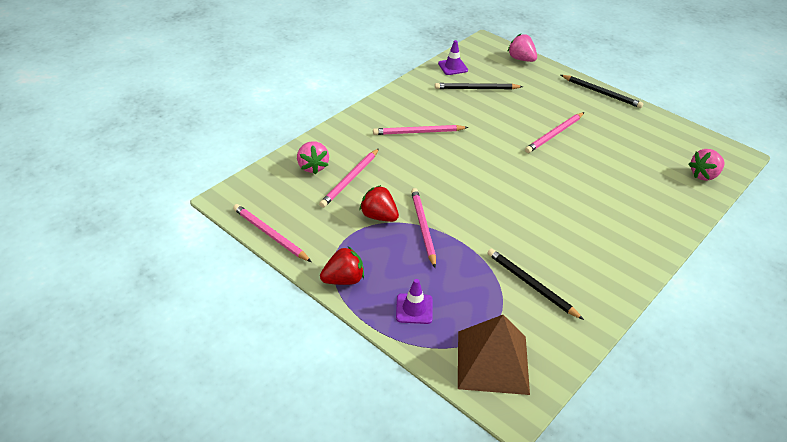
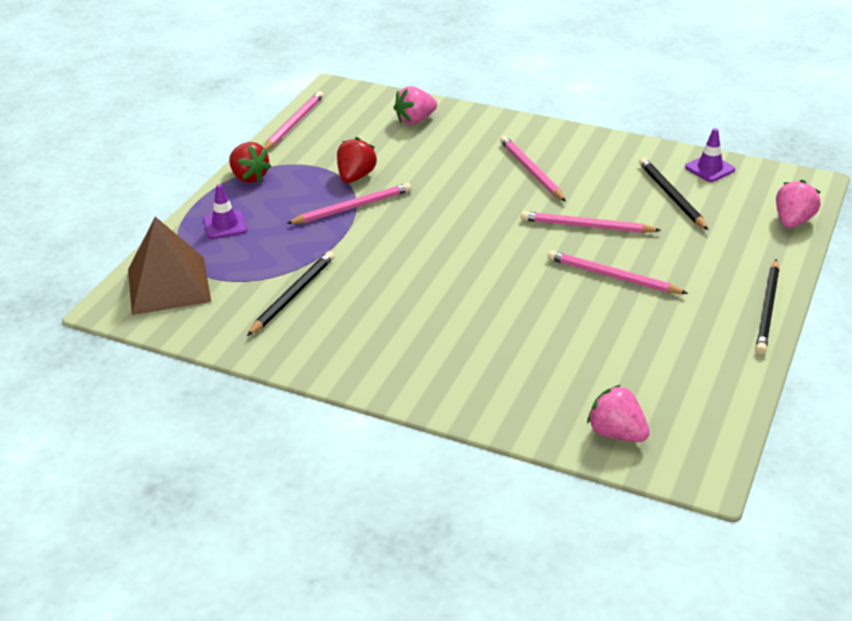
camera: 75 degrees right, 5 degrees down
(350, 179) = (408, 147): pink pencil -> pink pencil (586, 226)

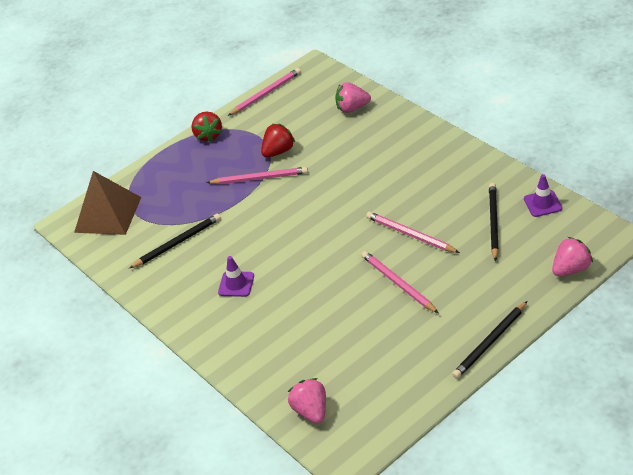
camera: 30 degrees right, 5 degrees up
(225, 225) = (169, 173): purple traffic cone -> purple traffic cone (236, 284)
(531, 171) = (404, 175): pink pencil -> none

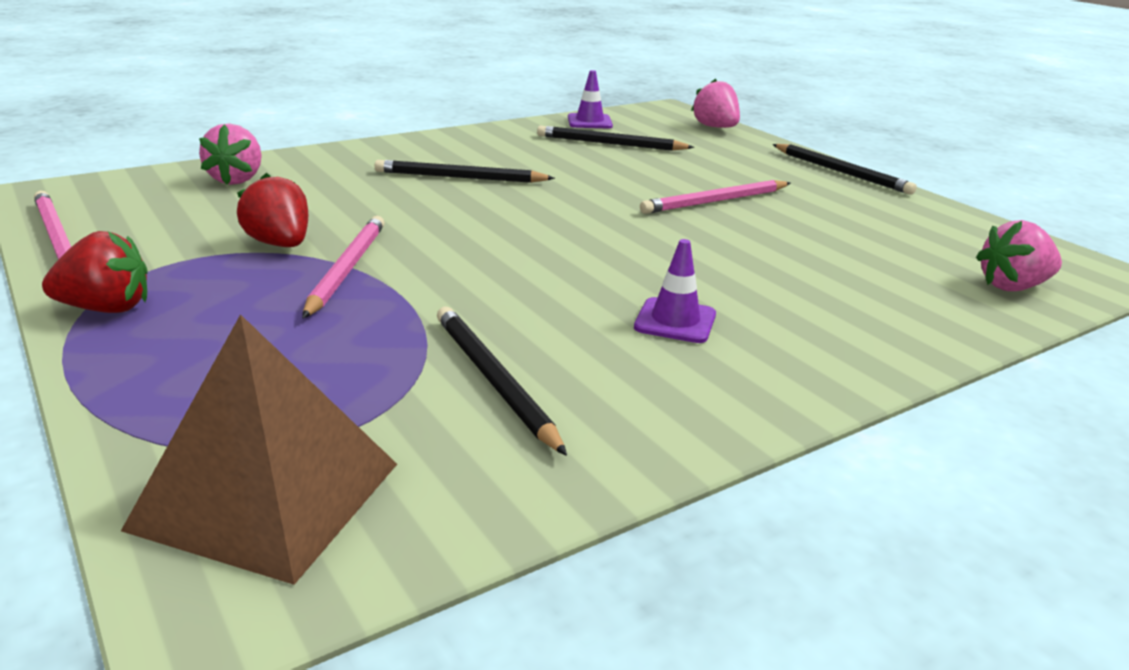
camera: 90 degrees left, 15 degrees down
(392, 177) = (460, 177): none -> black pencil
(410, 235) = (608, 183): pink pencil -> none

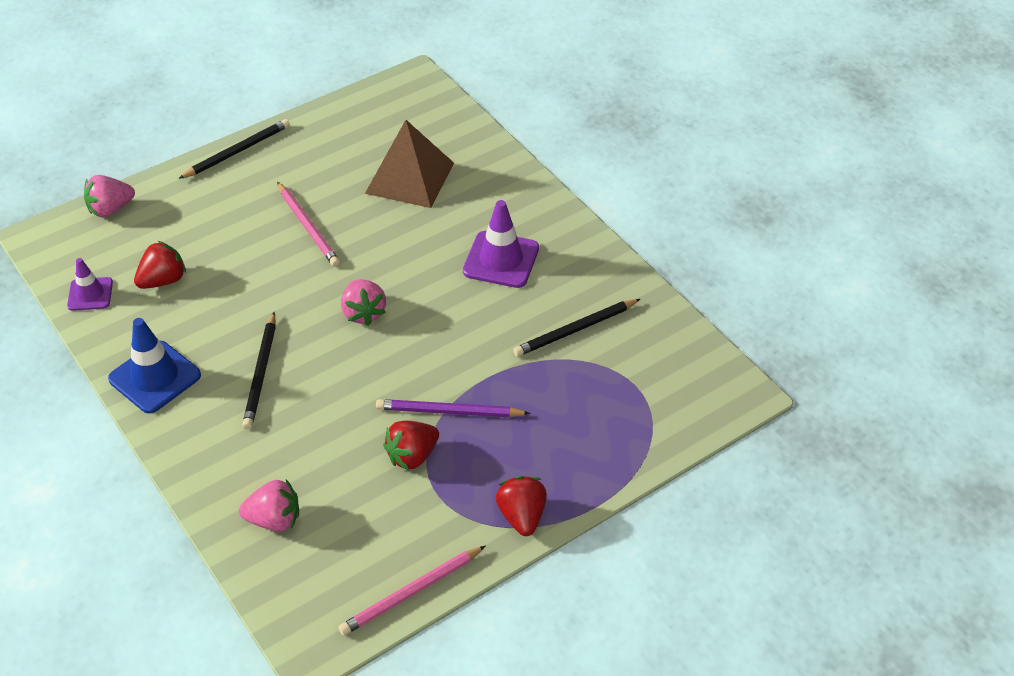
camera: 90 degrees left, 20 degrees up
(267, 495) = (679, 395): brown pyramid -> brown pyramid (409, 177)
(346, 269) = (449, 412): pink pencil -> purple pencil
(469, 141) = (155, 377): none -> blue traffic cone
(610, 144) = (163, 280): black pencil -> red strawberry
(675, 321) = (501, 260): purple traffic cone -> purple traffic cone, size x1.62
(1013, 286) = (438, 120): pink strawberry -> pink strawberry (363, 313)

